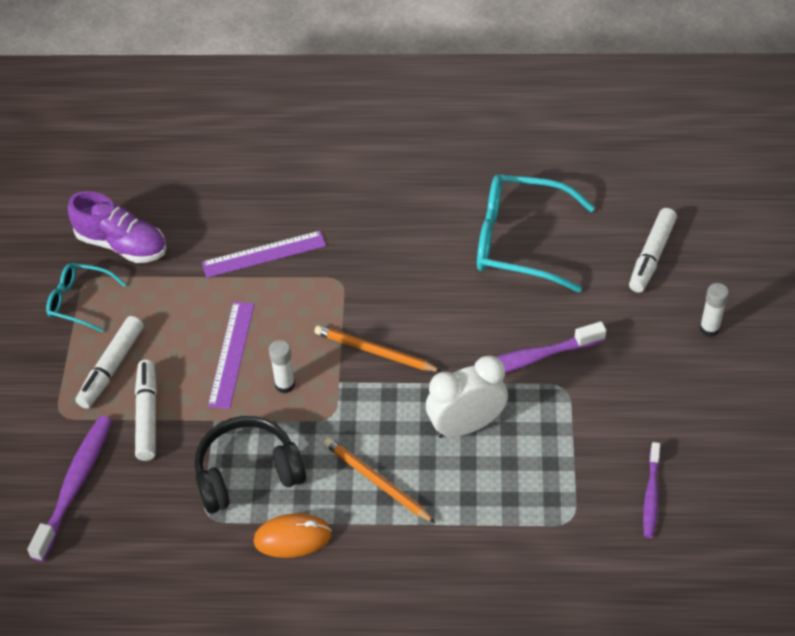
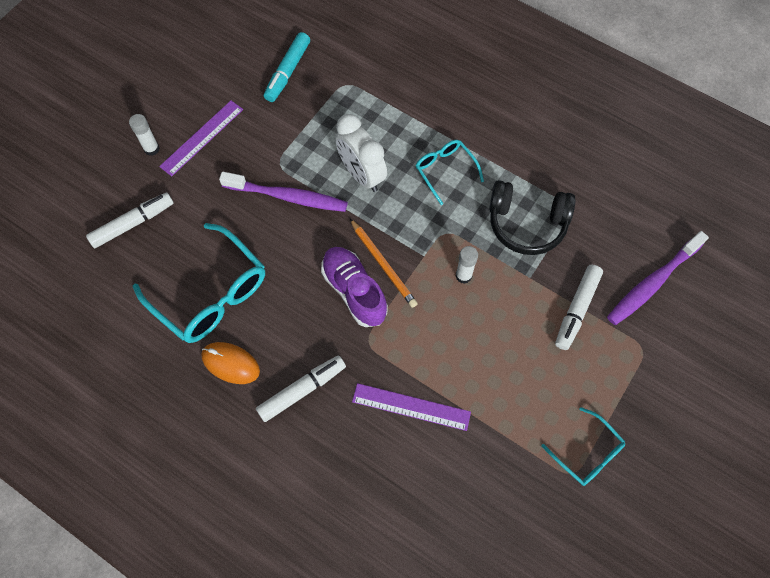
camera: 150 degrees left, 15 degrees up
(111, 368) = (587, 368): white marker -> white marker (302, 390)
(122, 245) = (525, 495): purple shoe -> purple shoe (354, 291)
(232, 354) = (488, 325): purple ruler -> purple ruler (202, 137)
(292, 538) = (521, 165): orange mouse -> orange mouse (230, 363)
(376, 481) = (445, 171): orange pencil -> turquoise glasses
(466, 425) = (361, 175): white clock -> white clock turned 45 degrees clockwise
(651, 495) = (287, 72): purple toothbrush -> turquoise marker

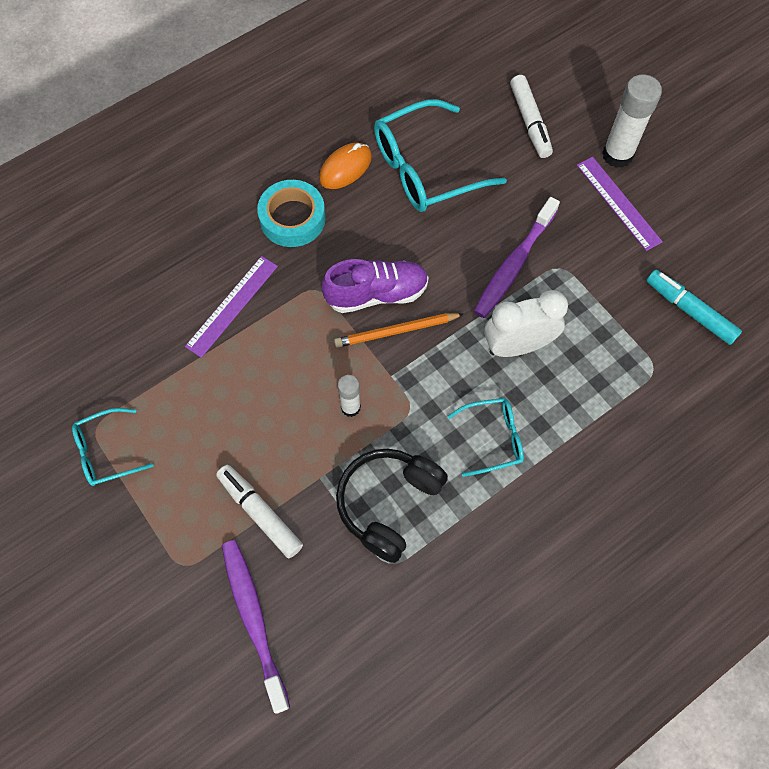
camera: 110 degrees right, 0 degrees up
(151, 149) = (617, 155): white glue stick -> white glue stick, size x1.77
(302, 390) = (292, 218): white marker -> turquoise tape

